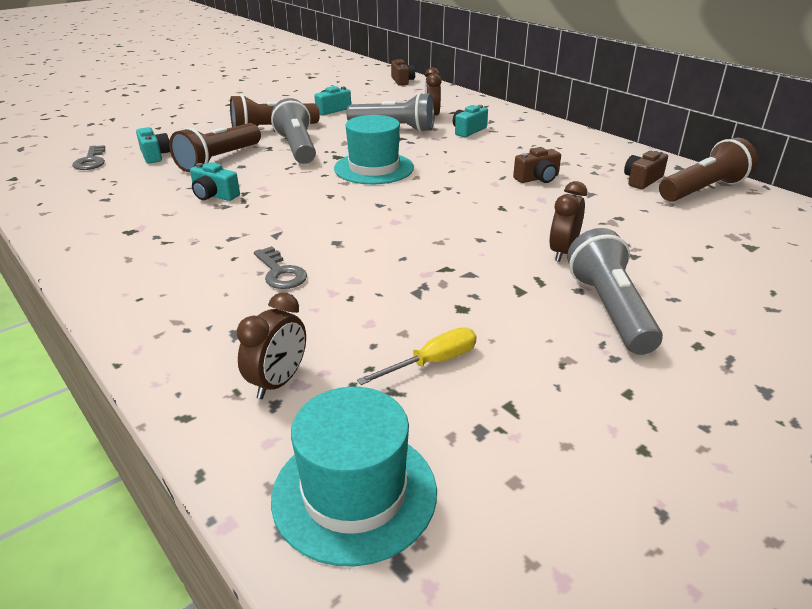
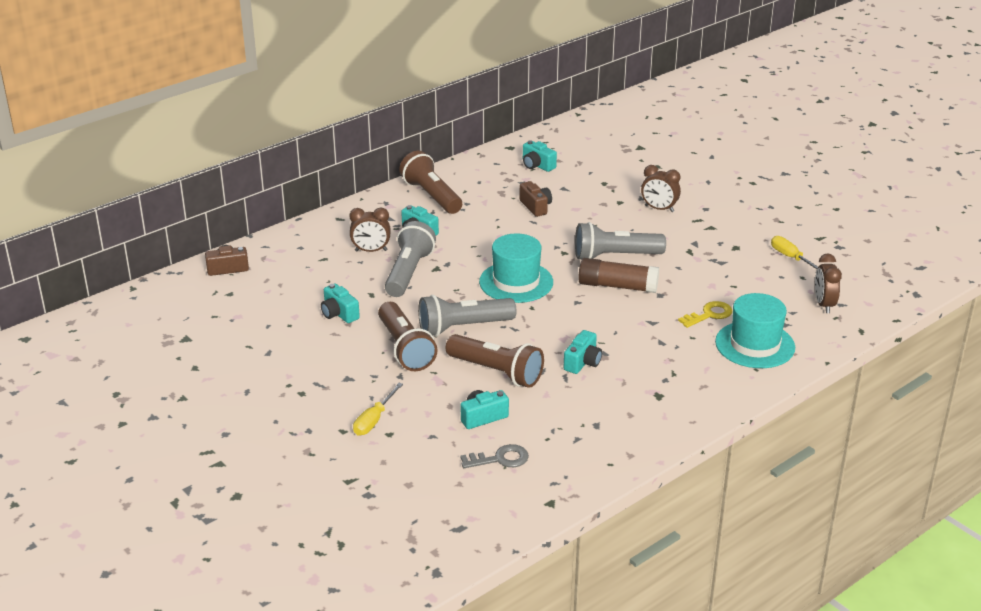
camera: 90 degrees left, 0 degrees up
(179, 123) = (374, 420): none -> yellow screwdriver
(278, 382) = (824, 305): brown clock -> brown clock turned 120 degrees counterclockwise
(280, 273) = (709, 315): grey key -> yellow key
(354, 493) = (890, 278): turquoise hat -> turquoise hat (755, 345)
(359, 217) = (617, 286): none -> brown glue stick
(609, 309) = (725, 202): grey flashlight -> grey flashlight (615, 256)
(642, 180) = (537, 165): brown camera -> turquoise camera
(703, 190) = (553, 146): brown flashlight -> brown flashlight (431, 196)

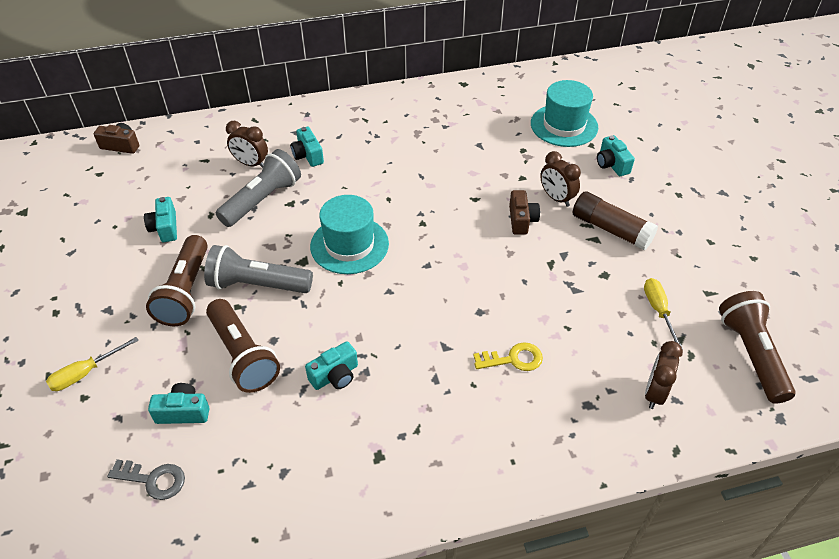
camera: 25 degrees right, 15 degrees up
(431, 196) = (351, 118): brown flashlight -> brown flashlight (751, 354)
(536, 207) = (436, 159): brown camera -> brown camera (521, 220)
(537, 165) = (473, 111): turquoise camera -> turquoise camera (611, 164)
(615, 256) = (469, 244): grey flashlight -> none
(617, 286) = (444, 284): brown glue stick -> brown glue stick (610, 229)
(755, 345) = (535, 423): turquoise hat -> turquoise hat (564, 125)

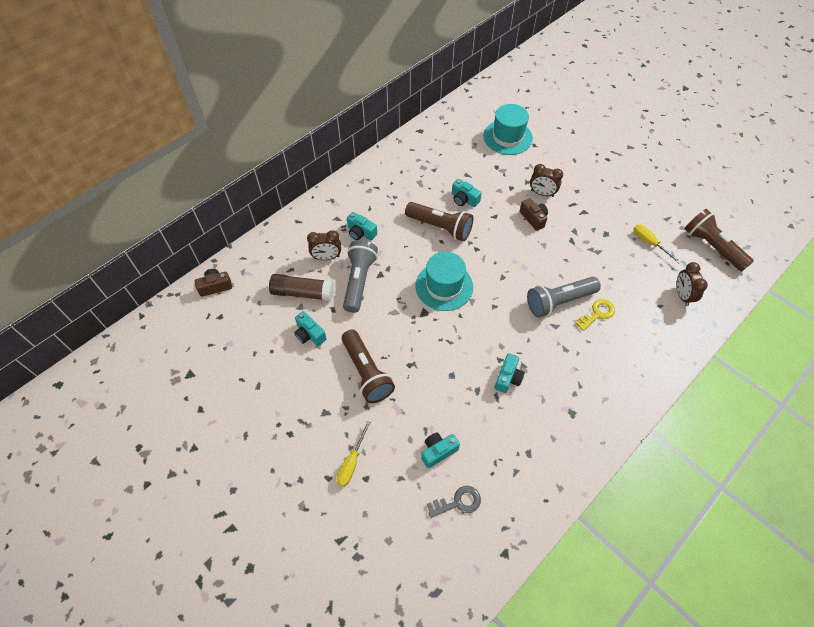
camera: 30 degrees left, 10 degrees up
(243, 355) = (442, 395): brown flashlight -> brown flashlight (440, 227)
(257, 285) = (409, 343): grey flashlight -> grey flashlight (559, 302)
(610, 229) = (588, 201): brown glue stick -> brown glue stick (302, 293)
(611, 164) = (556, 154): turquoise camera -> turquoise camera (464, 199)

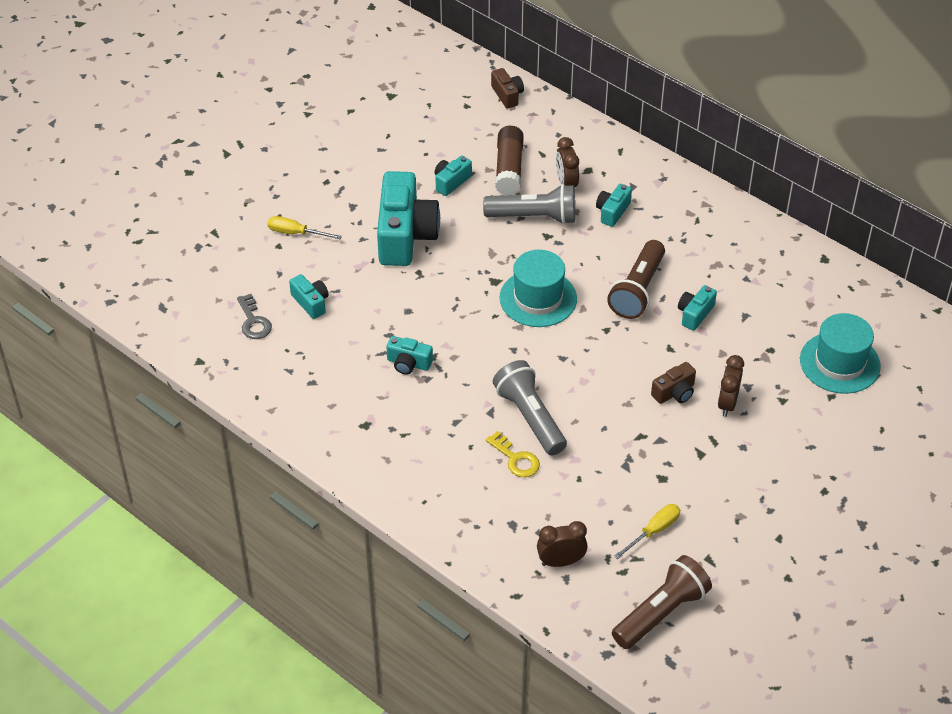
camera: 85 degrees right, 10 degrees down
(367, 372) = (405, 235): brown flashlight -> turquoise camera

